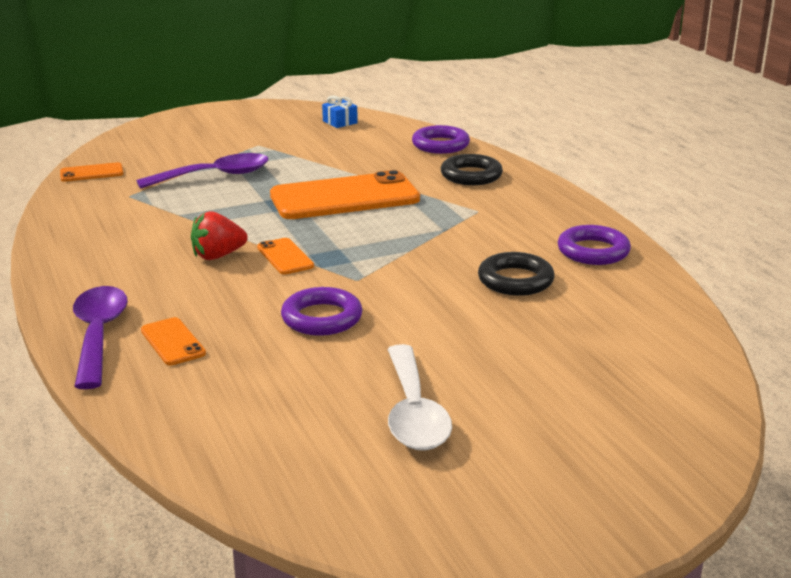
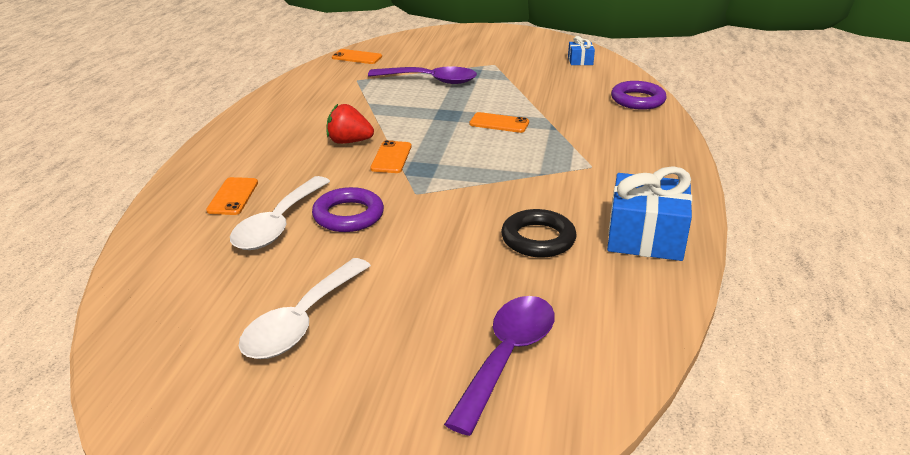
camera: 35 degrees right, 5 degrees up
(99, 335) = (200, 175): purple spoon -> purple spoon (507, 357)
(263, 348) = (278, 224): none -> white spoon
(344, 197) = (499, 123): orange phone -> orange phone, size x0.45
(471, 175) = (628, 133): black ring -> none
(593, 251) = (645, 237): purple ring -> blue gift

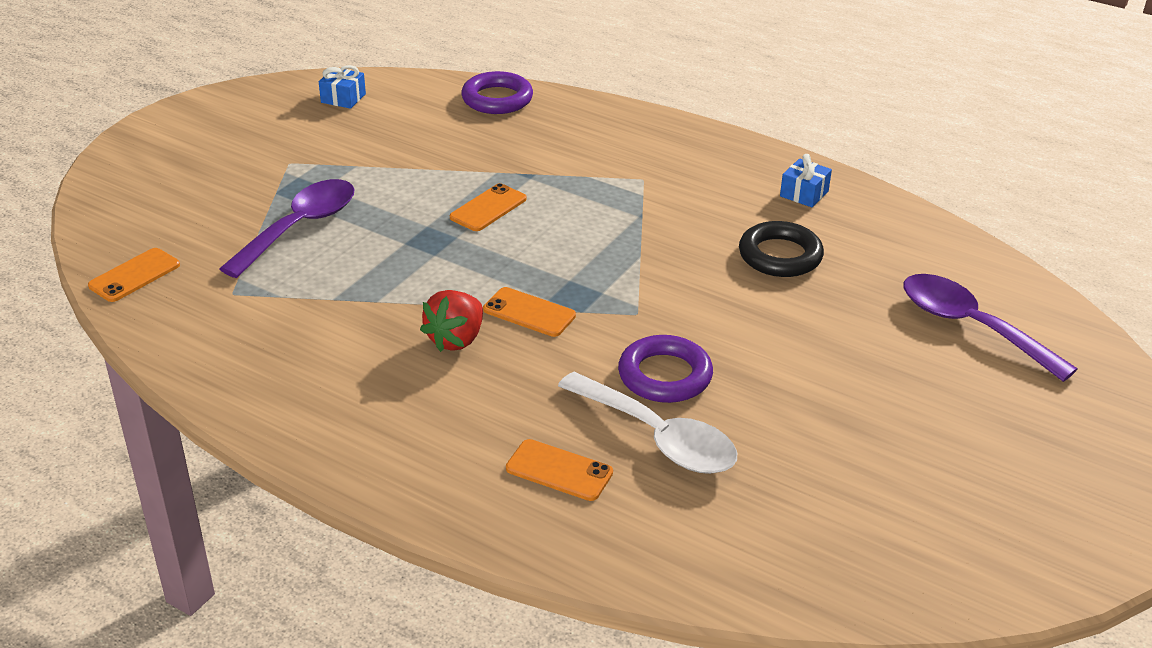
camera: 70 degrees left, 5 degrees up
(302, 321) = (876, 446): white spoon -> none
(645, 237) = (804, 194): blue gift -> blue gift, size x0.49

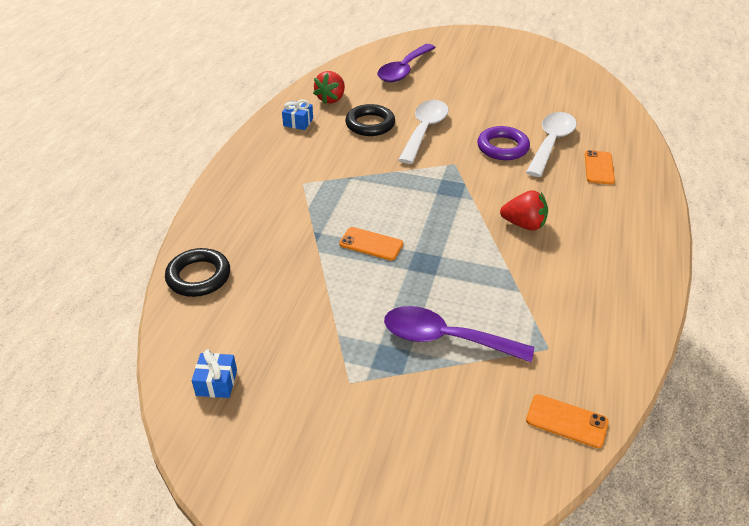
camera: 105 degrees left, 5 degrees up
(497, 99) = (198, 276): purple ring -> black ring
(529, 312) = (479, 202): orange phone -> none
(744, 305) = (424, 131): none -> white spoon
(871, 232) = (331, 99): none -> red strawberry

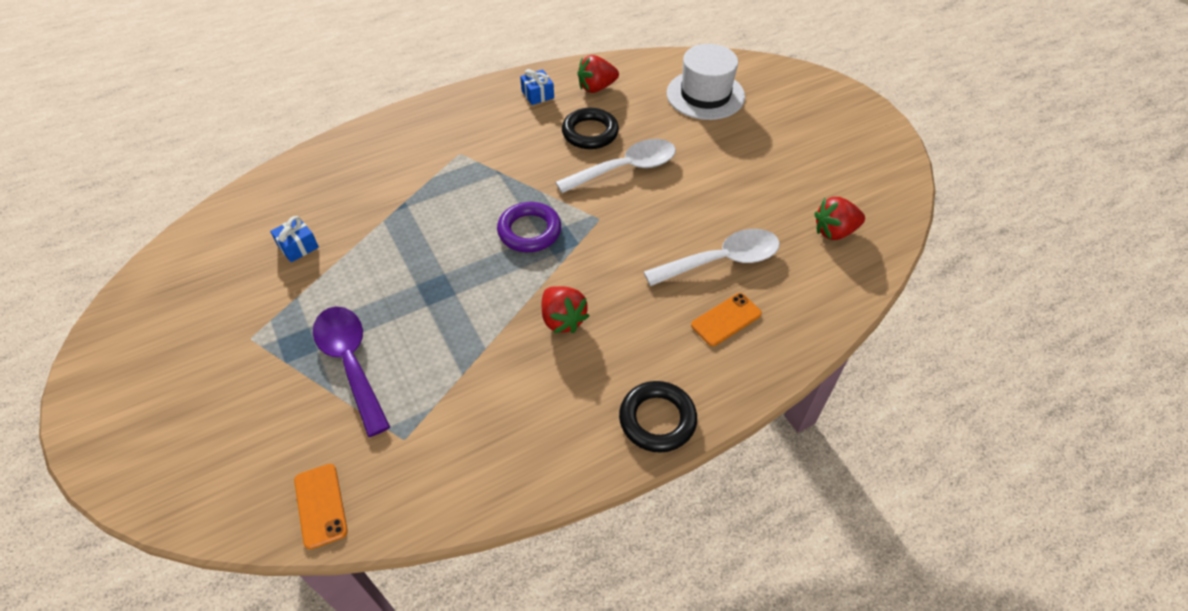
camera: 45 degrees right, 10 degrees up
(198, 276) = (289, 181): black ring -> black ring (657, 419)
(216, 383) = (188, 269): blue gift -> blue gift (298, 246)
(371, 244) = (424, 242): orange phone -> none
(404, 70) = (705, 95): purple spoon -> white hat
(502, 147) = (668, 233): purple ring -> purple ring (529, 231)
(577, 98) = (834, 231): none -> red strawberry

